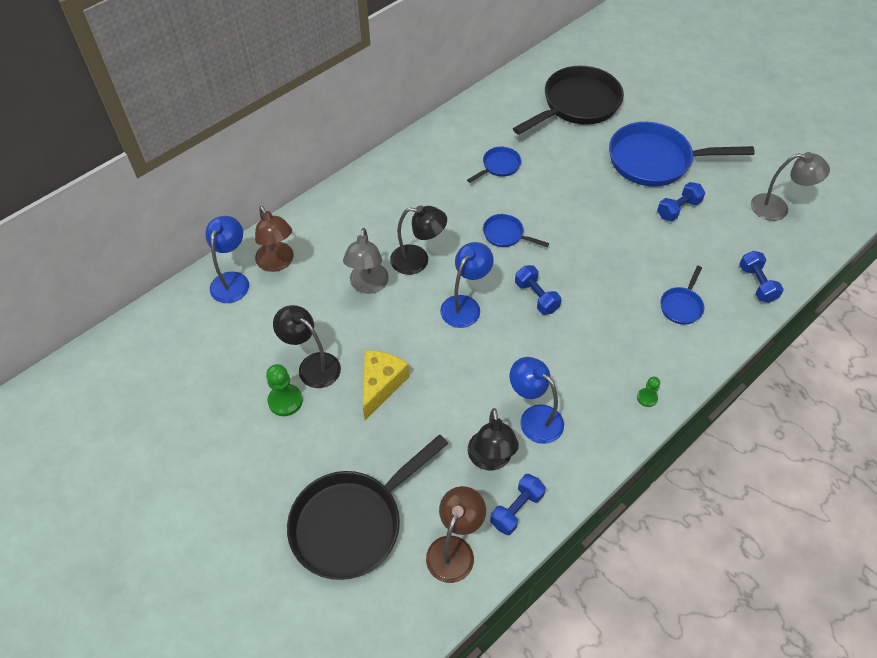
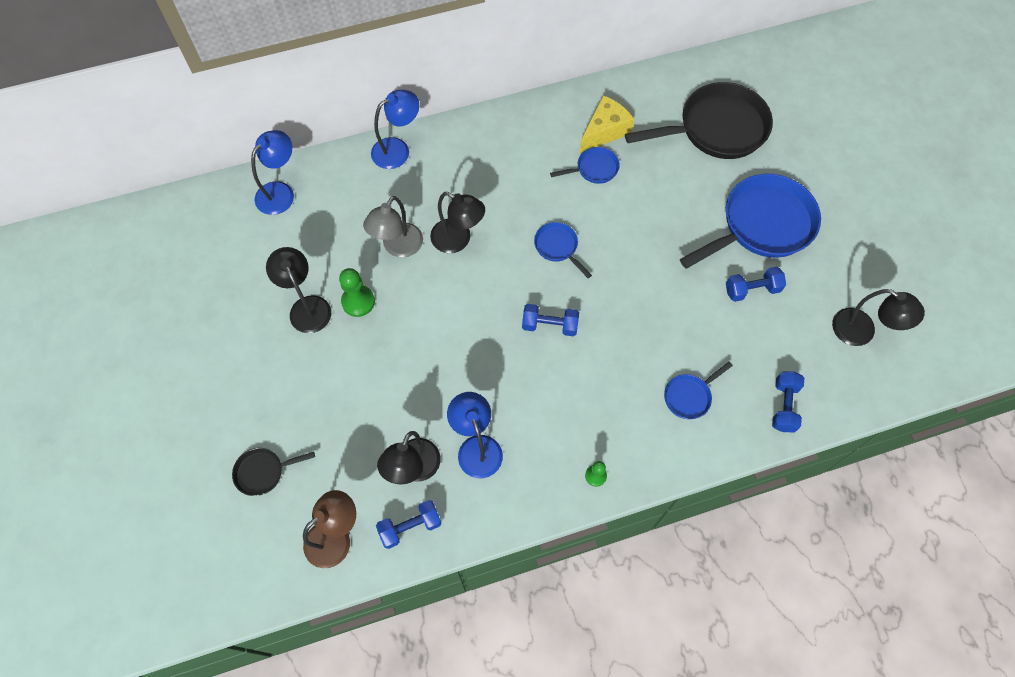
camera: 25 degrees right, 10 degrees up
(278, 263) = (329, 190): brown lamp -> none
(285, 401) = (266, 331): green pawn -> green pawn (358, 301)
(353, 523) = (263, 472): black pan -> black pan, size x0.46
(381, 385) = (356, 352): yellow cheese -> yellow cheese (604, 131)
(465, 305) = (476, 305): blue lamp -> blue lamp (398, 149)
(536, 297) = (549, 325): blue dumbbell -> blue dumbbell turned 75 degrees counterclockwise
(655, 161) = (762, 225): blue pan -> blue pan turned 120 degrees clockwise
(777, 208) = (862, 332): grey lamp -> black lamp

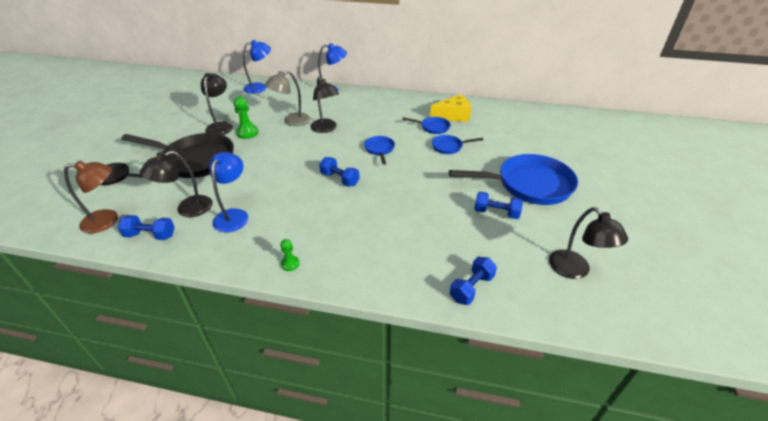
camera: 30 degrees right, 25 degrees down
(689, 396) = (400, 250): blue pan -> blue pan (449, 147)
(716, 129) = (528, 135): black pan -> black pan (195, 160)

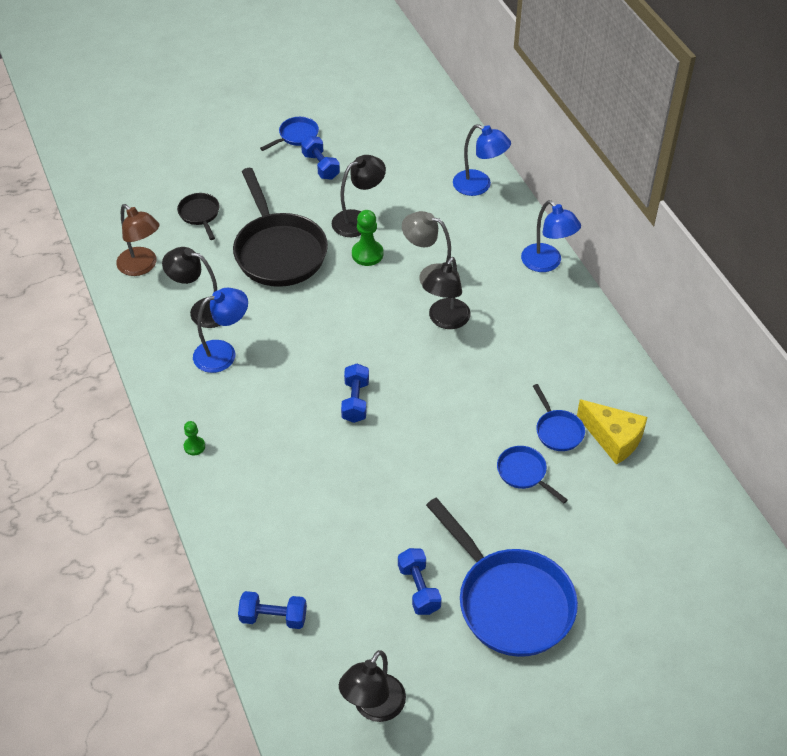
camera: 55 degrees right, 10 degrees up
(150, 235) = (149, 313): blue dumbbell -> blue dumbbell (320, 166)
(379, 149) = (449, 403): blue pan -> blue pan (296, 136)

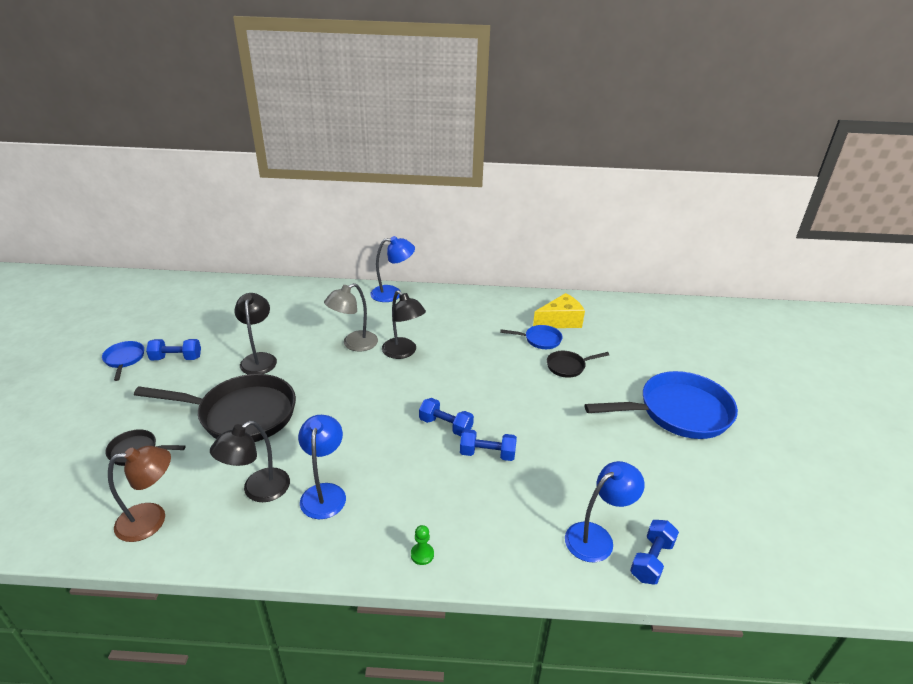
camera: 65 degrees left, 15 degrees down
(367, 254) = (299, 367): green pawn -> none
(373, 707) = (761, 522): black lamp -> none
(418, 588) = (651, 455): blue dumbbell -> blue dumbbell (487, 454)
(479, 186) = (293, 294): blue lamp -> blue lamp (597, 537)
(524, 473) = (568, 366): blue pan -> black pan

